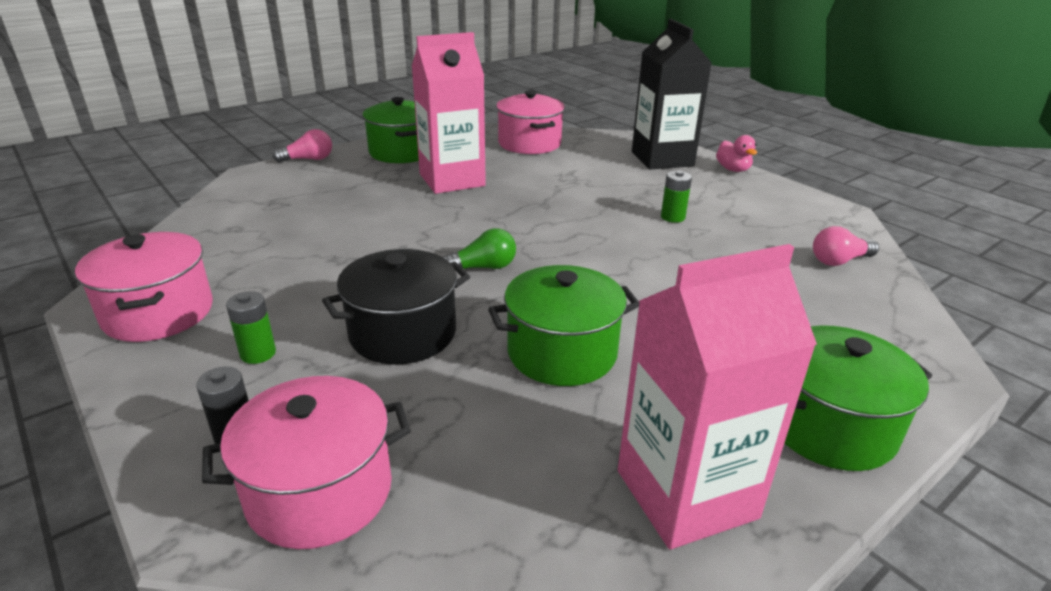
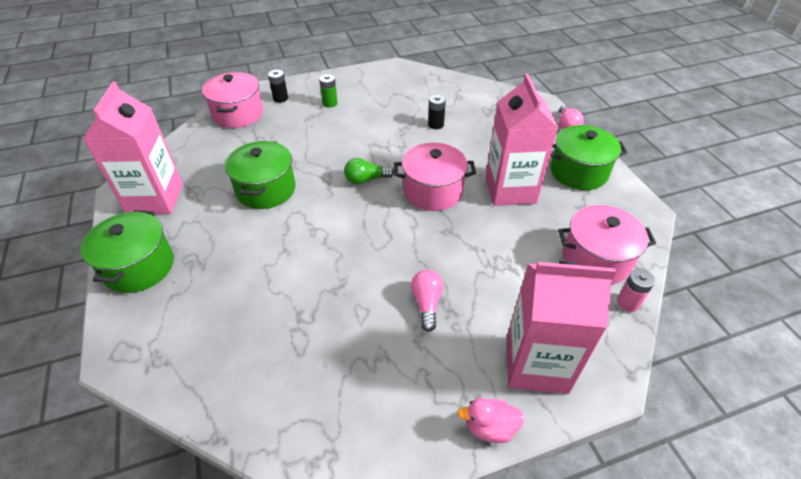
camera: 110 degrees right, 15 degrees up
(158, 313) = (378, 80): pink pot -> pink pot (433, 191)
(321, 236) = (435, 124): none -> black battery
(402, 333) = (318, 142): black pot -> none
(483, 267) = (366, 179): green light bulb -> green light bulb turned 75 degrees clockwise
(569, 134) = (628, 303): none -> pink battery
(662, 159) = (536, 364): black carton -> pink carton
(672, 217) = (392, 307): green battery -> none
(839, 261) = (261, 394): pink light bulb -> pink light bulb (427, 303)

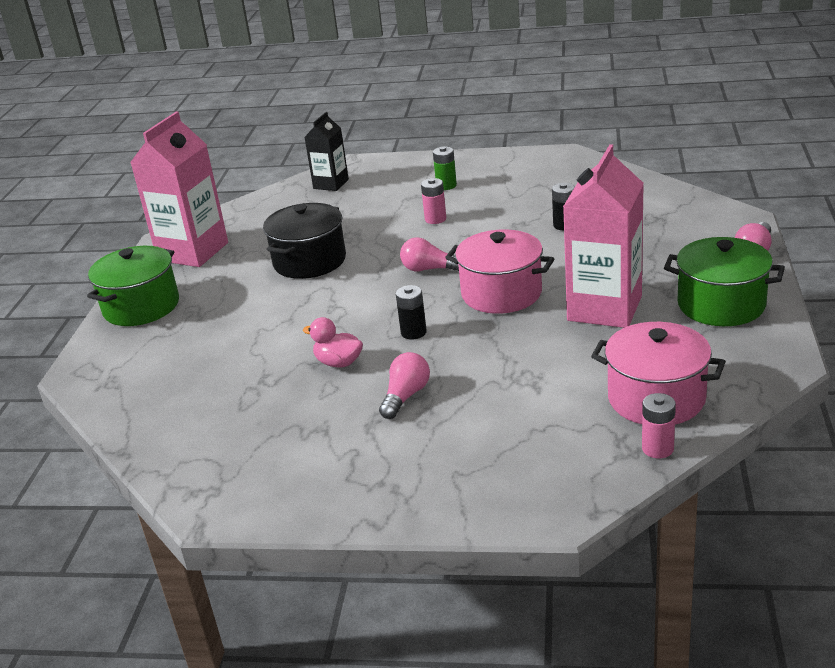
camera: 30 degrees right, 15 degrees down
(238, 114) = (331, 184): pink pot -> black carton
(266, 189) = (309, 261): green pot -> black pot
(280, 98) = (391, 174): black battery -> black battery (413, 332)
(341, 134) = (435, 219): none -> pink battery
(366, 179) = (429, 269): green light bulb -> pink light bulb
(490, 427) = (387, 513): pink duck -> pink duck (338, 363)
(536, 364) = (486, 476): pink carton -> none

